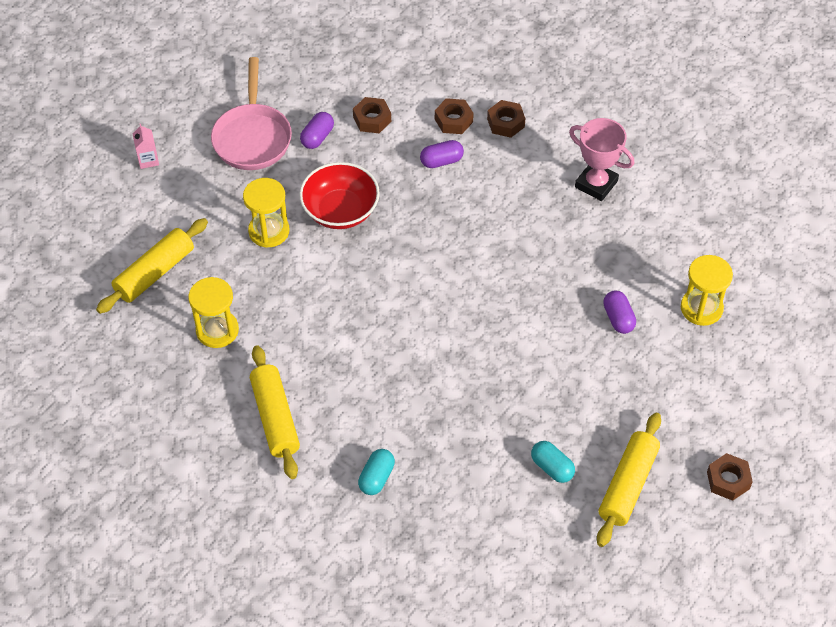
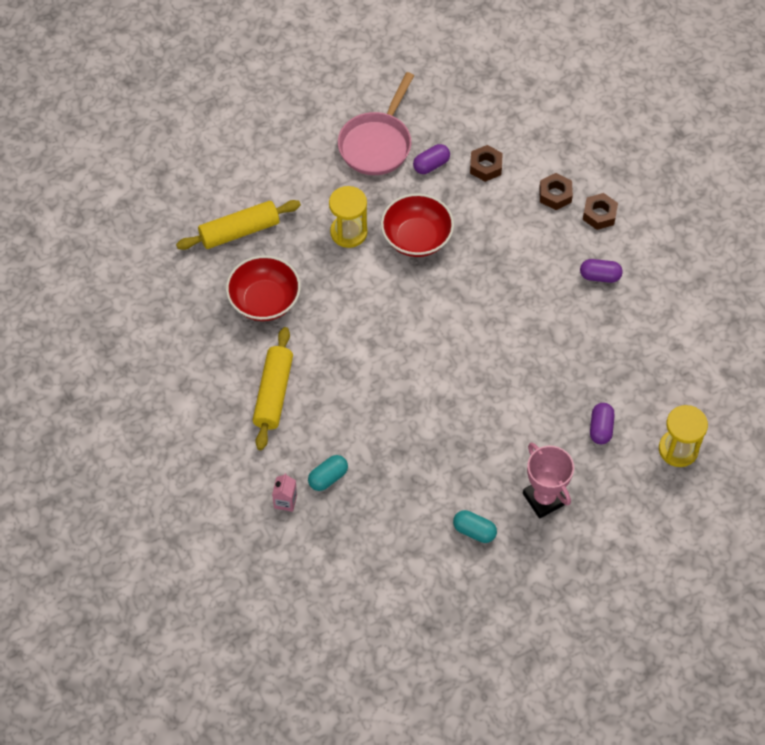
camera: 25 degrees right, 5 degrees up
(148, 160) = (282, 130): pink carton -> pink carton (285, 501)
(217, 330) = (264, 301): yellow hourglass -> red bowl
(441, 161) = (525, 228): purple capsule -> purple capsule (600, 276)
(552, 467) = (474, 531): turquoise capsule -> turquoise capsule turned 45 degrees counterclockwise
(596, 184) = (648, 301): pink trophy -> pink trophy (544, 499)
(628, 485) = (529, 573): yellow rolling pin -> none
(728, 480) = (616, 606): brown nut -> none

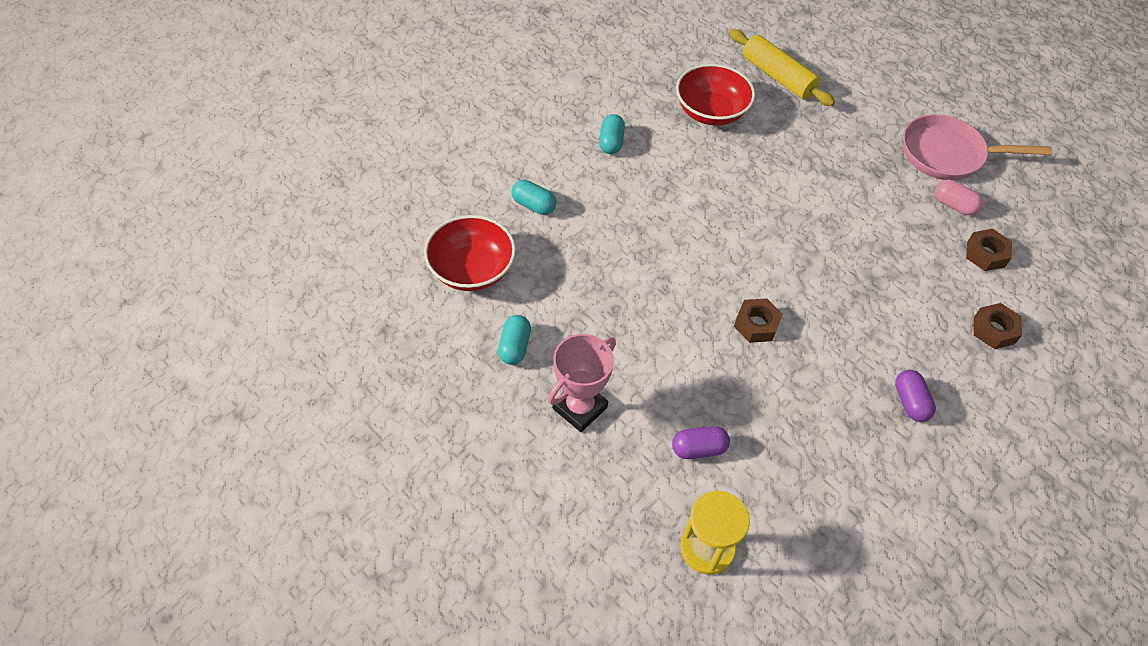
camera: 70 degrees right, 5 degrees down
(273, 393) = (611, 142): yellow rolling pin -> turquoise capsule
(285, 501) = (495, 178): pink carton -> none
(348, 232) = (826, 156): yellow hourglass -> none
(416, 238) = (854, 213): red bowl -> red bowl (471, 270)
(431, 165) = (954, 205): purple capsule -> pink capsule
(599, 214) = (997, 383): brown nut -> brown nut (756, 325)

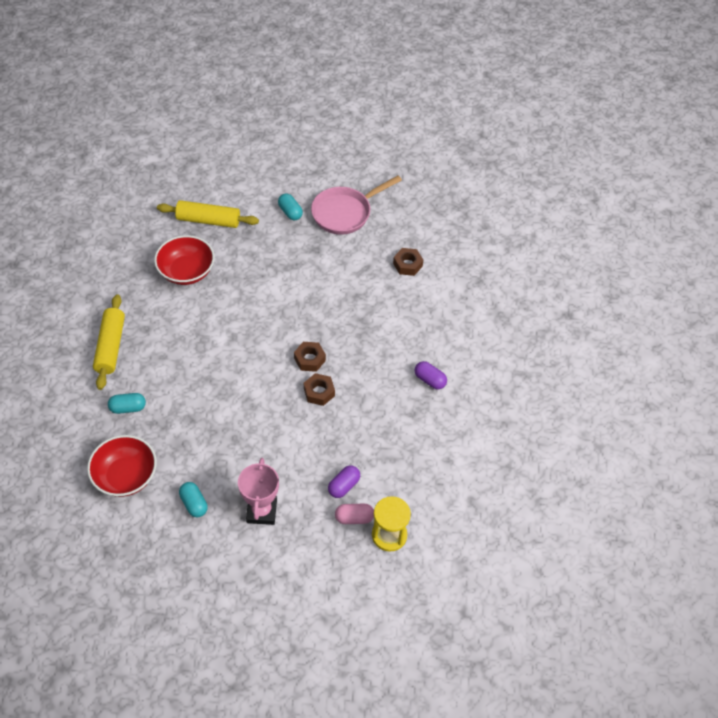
camera: 40 degrees left, 0 degrees up
(569, 136) = (110, 346): none -> yellow rolling pin
(611, 142) = (141, 333): turquoise capsule -> turquoise capsule (290, 212)
(954, 205) = (370, 244): pink capsule -> pink capsule (354, 518)
(994, 330) = (442, 308): brown nut -> brown nut (309, 359)

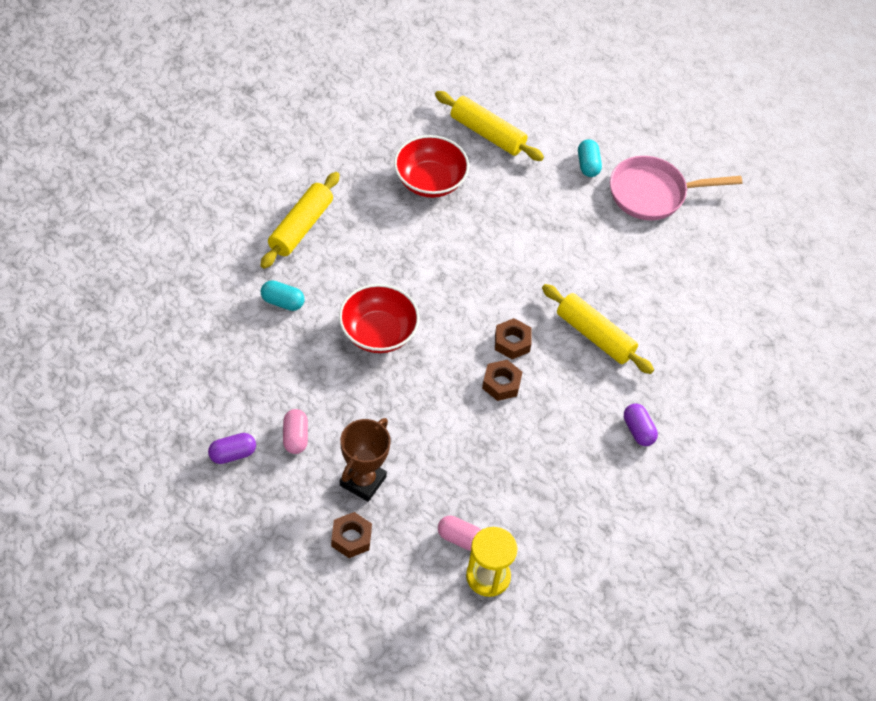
camera: 25 degrees right, 0 degrees up
(126, 476) = (240, 373): red bowl -> red bowl (378, 333)
(194, 504) = (295, 437): turquoise capsule -> pink capsule
(261, 511) = (363, 481): pink trophy -> brown trophy
(344, 486) = (469, 499): purple capsule -> purple capsule (232, 454)
(363, 328) = (595, 336): none -> yellow rolling pin
(407, 264) = (692, 287): brown nut -> brown nut (351, 538)

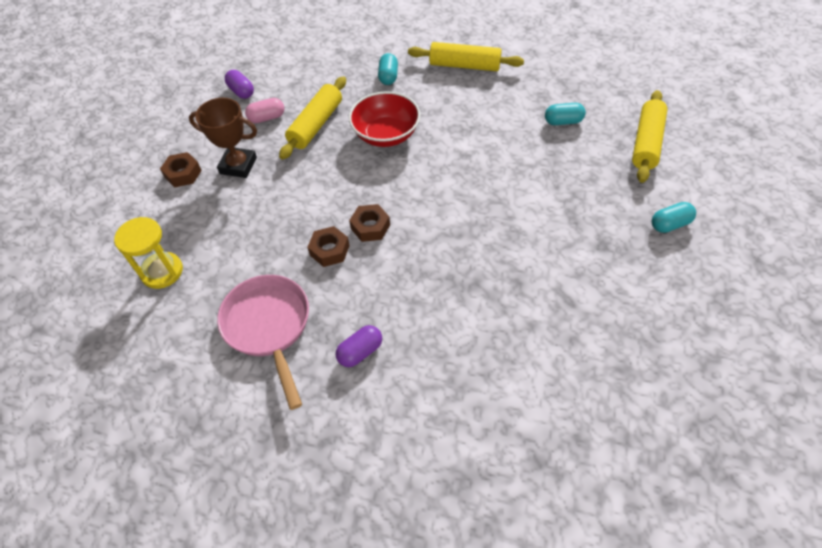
camera: 80 degrees right, 0 degrees up
(429, 181) = (563, 121): red bowl -> turquoise capsule
(460, 539) = (197, 241): pink capsule -> none
(512, 342) = (420, 222): brown nut -> brown nut (329, 250)
(595, 336) = (460, 284): yellow rolling pin -> yellow rolling pin (316, 125)
(653, 193) = (676, 288): pink pan -> pink pan (269, 326)

